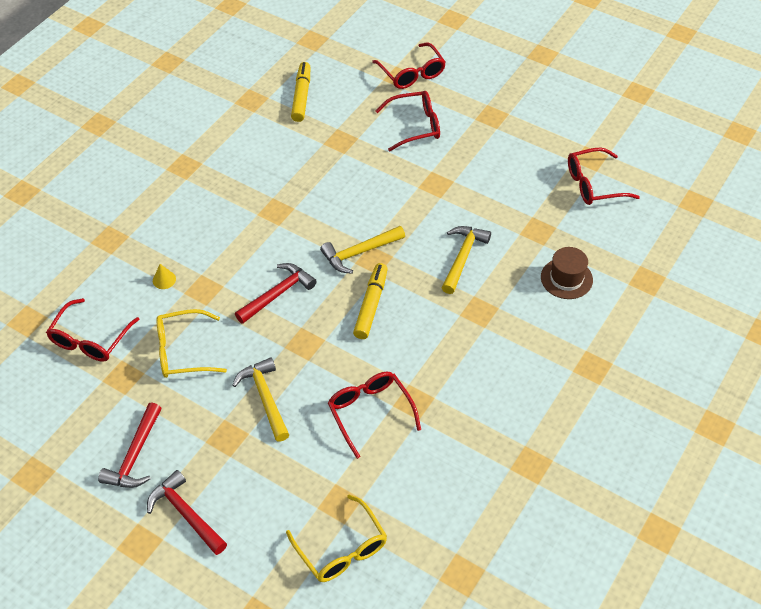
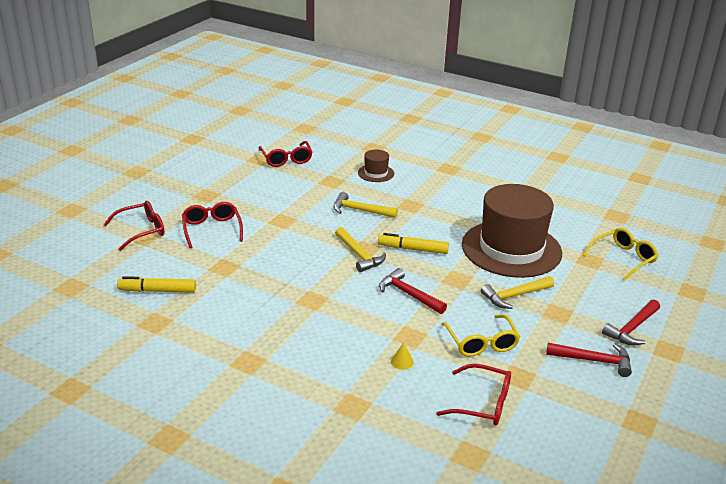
camera: 95 degrees left, 20 degrees down
(370, 412) = (511, 249): red glasses -> brown hat

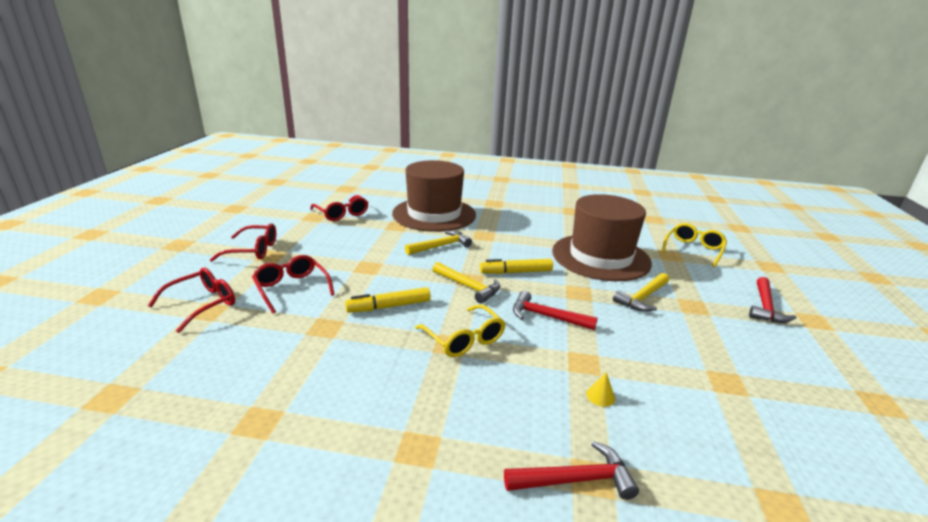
camera: 20 degrees left, 5 degrees down
(157, 290) = (247, 374): yellow marker -> yellow marker (389, 306)
(360, 210) = (441, 246): yellow hammer -> yellow hammer turned 150 degrees clockwise
(376, 173) = (434, 214): brown hat -> brown hat, size x2.38
(481, 343) = (658, 353): yellow glasses -> yellow glasses (464, 339)
(483, 403) = (727, 426): red glasses -> red glasses (253, 250)
(594, 361) = (771, 346): red hammer -> red hammer (575, 480)

